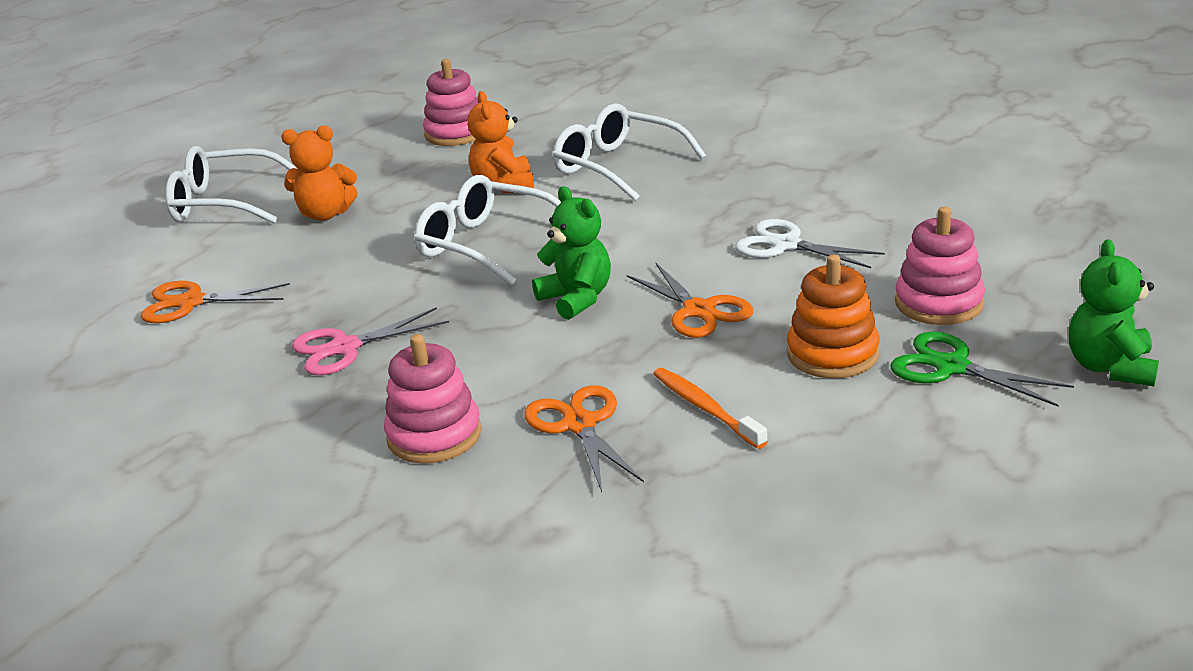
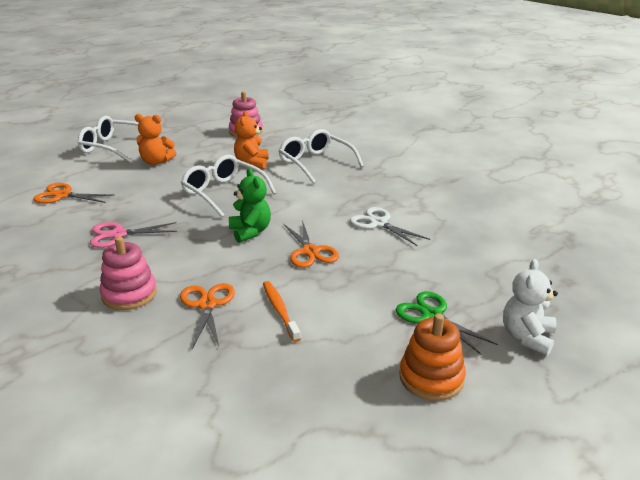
camera: 10 degrees right, 0 degrees up
(832, 354) = (368, 293): orange stacking toy -> orange stacking toy (431, 378)
(939, 303) = (445, 275): pink stacking toy -> none
(1110, 368) = (527, 337): green teddy bear -> white teddy bear

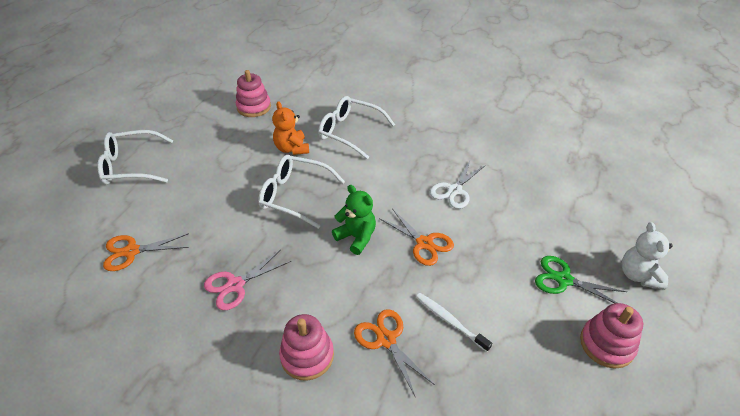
camera: 25 degrees left, 15 degrees up
(156, 162) = (195, 174): orange teddy bear -> none
(280, 310) = (450, 321): orange toothbrush -> white toothbrush
(378, 223) = (454, 190): white scissors -> white scissors turned 75 degrees counterclockwise
(431, 378) = (606, 344): orange stacking toy -> pink stacking toy

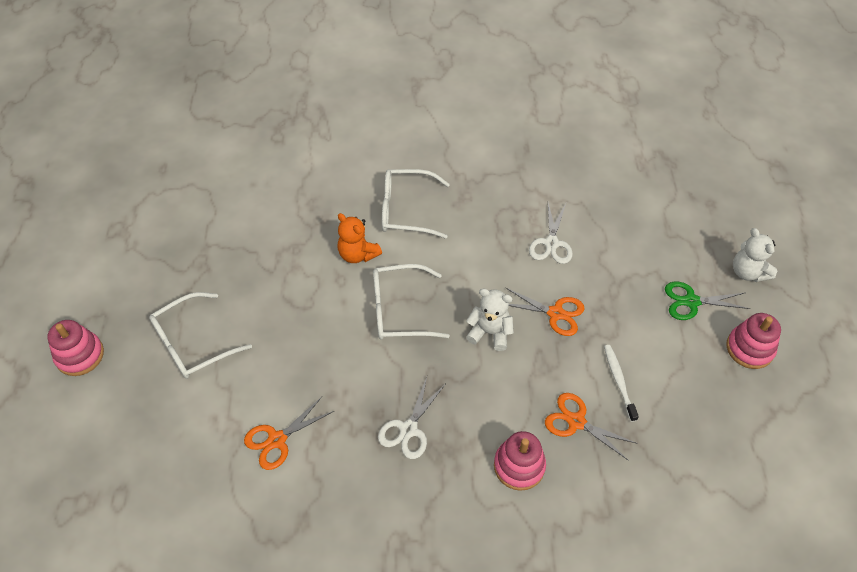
camera: 25 degrees left, 10 degrees up
(235, 285) = (408, 429): pink scissors -> white scissors
(254, 107) = (276, 215): pink stacking toy -> pink stacking toy (80, 355)
(356, 237) = (490, 332): green teddy bear -> white teddy bear
(450, 321) = (619, 381): white toothbrush -> white toothbrush turned 60 degrees clockwise

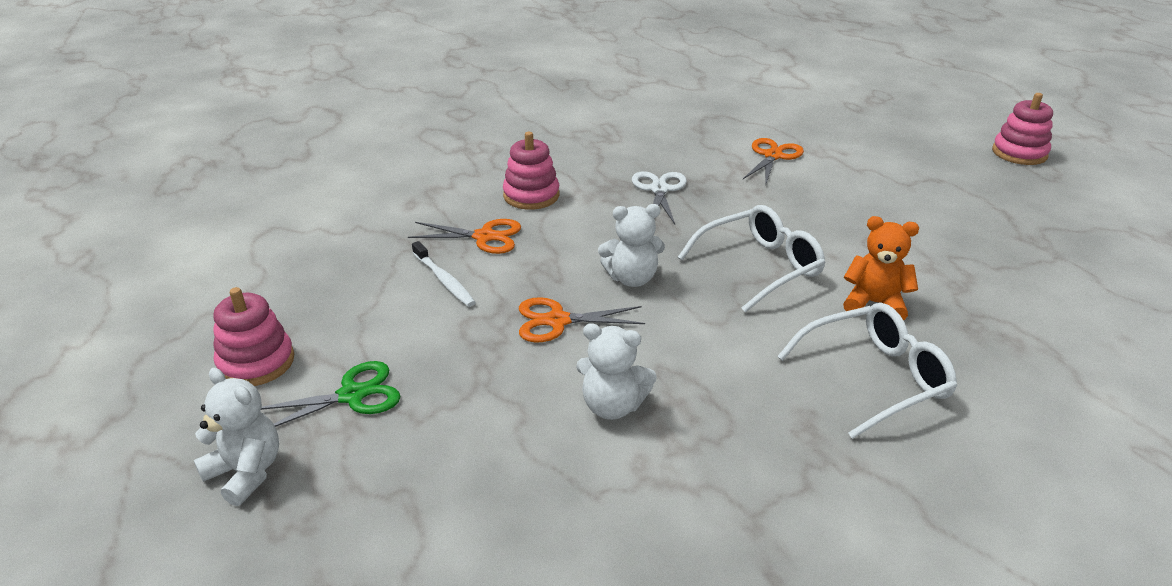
camera: 155 degrees right, 20 degrees down
(193, 344) = (936, 185): white glasses -> none
(551, 243) = (612, 406): white scissors -> white teddy bear

